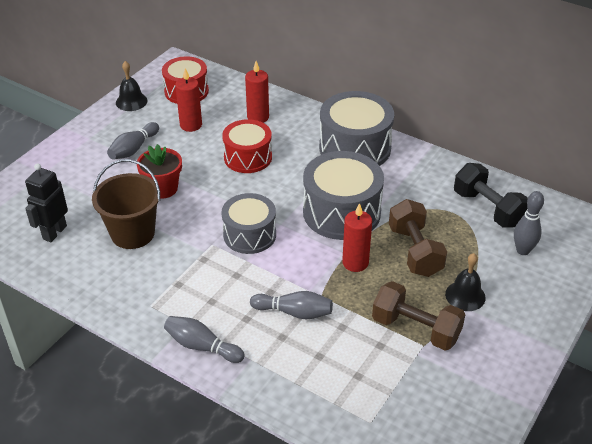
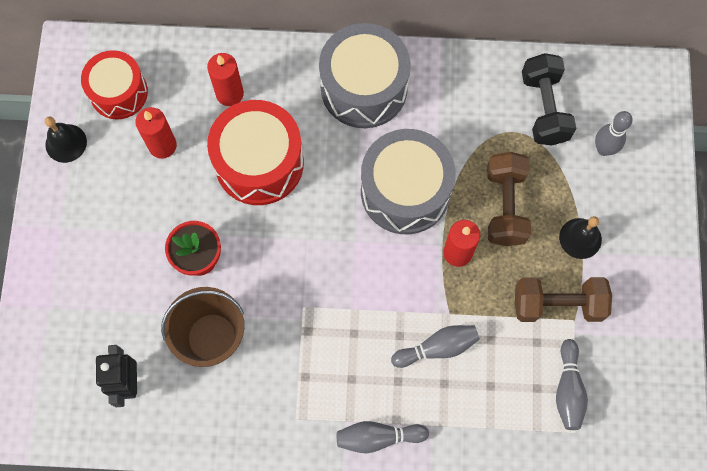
camera: 30 degrees left, 30 degrees up
(133, 149) = (124, 217): grey bowling pin -> grey bowling pin (568, 389)
(248, 157) = (259, 163): red drum -> red drum, size x1.51
(249, 235) = (332, 273): grey drum -> none
(415, 251) = (505, 206): brown dumbbell -> brown dumbbell turned 45 degrees clockwise
(488, 209) = (544, 108): black dumbbell -> black dumbbell turned 60 degrees clockwise

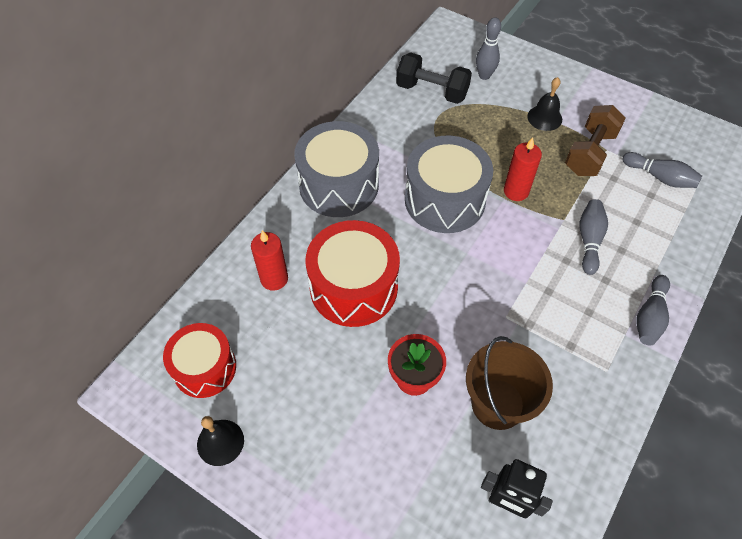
camera: 60 degrees left, 15 degrees down
(162, 145) = (284, 356): red candle -> none
(505, 206) = (494, 146): brown dumbbell -> none

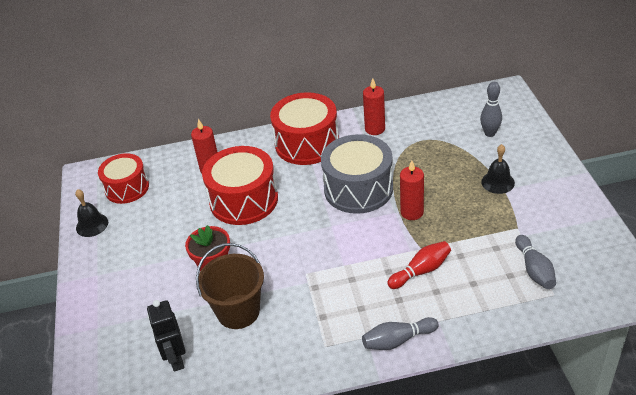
camera: 50 degrees right, 15 degrees down
(339, 185) = (307, 143): grey drum -> red drum
(384, 130) = (375, 129): none -> red candle
(432, 91) = (438, 123): black dumbbell -> none
(589, 240) = (421, 271): grey bowling pin -> red bowling pin
(590, 153) = (500, 222): brown dumbbell -> none

